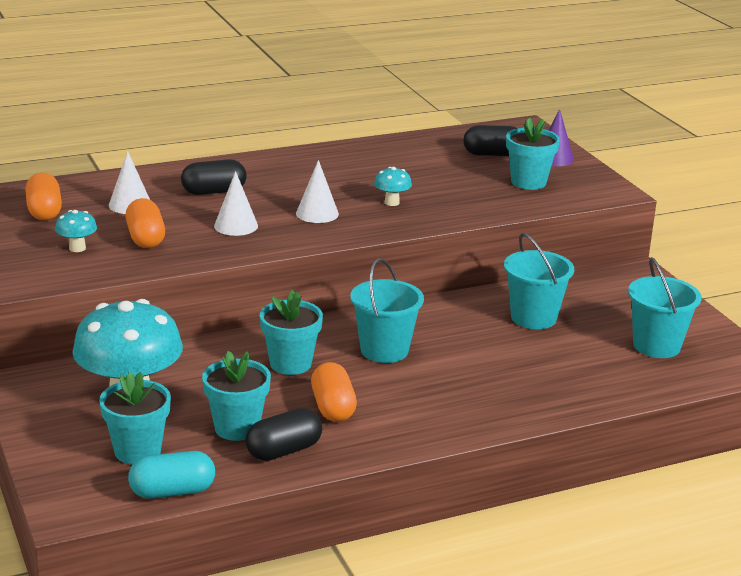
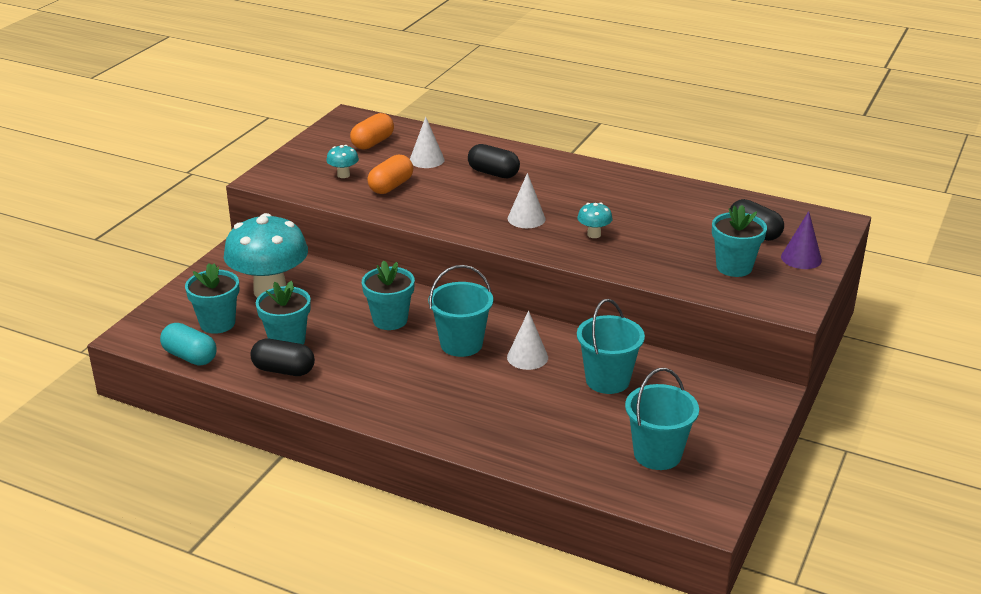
camera: 50 degrees right, 5 degrees up
(236, 226) = (458, 203): white cone -> white cone (527, 357)
(333, 407) = (359, 362): orange capsule -> none

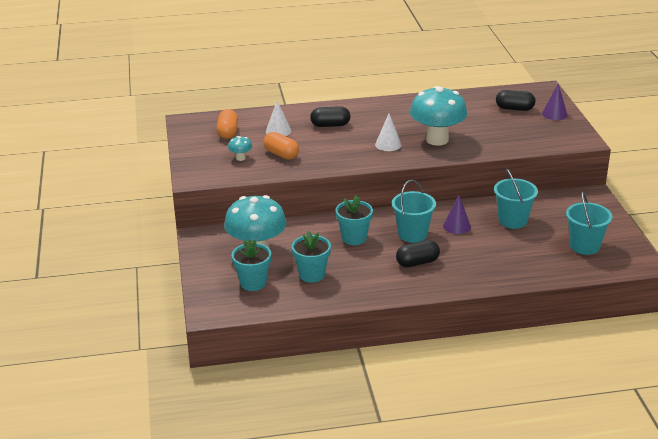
camera: 35 degrees left, 0 degrees up
(190, 357) = (266, 308): turquoise capsule -> none
(284, 370) = (334, 291): black capsule -> black capsule (417, 262)
(391, 186) = (281, 154): orange capsule -> orange capsule turned 45 degrees counterclockwise
(527, 357) = (457, 226): white cone -> purple cone
(594, 234) = (437, 140): turquoise mushroom -> turquoise mushroom, size x2.40
(734, 267) = (530, 130): turquoise flower pot -> none

